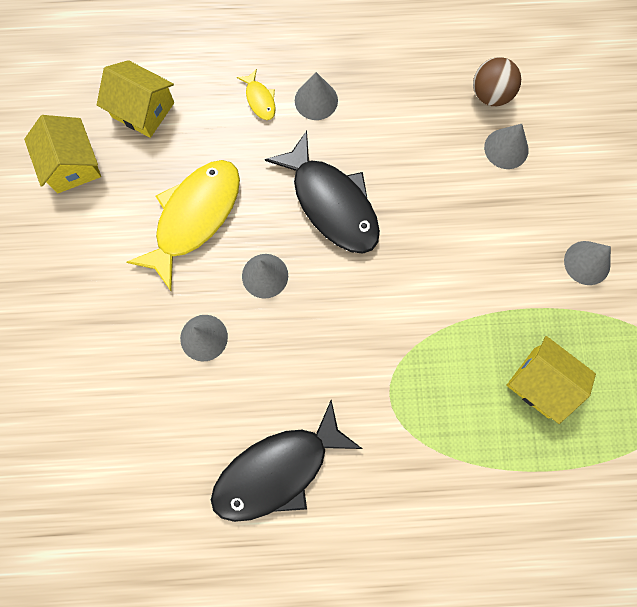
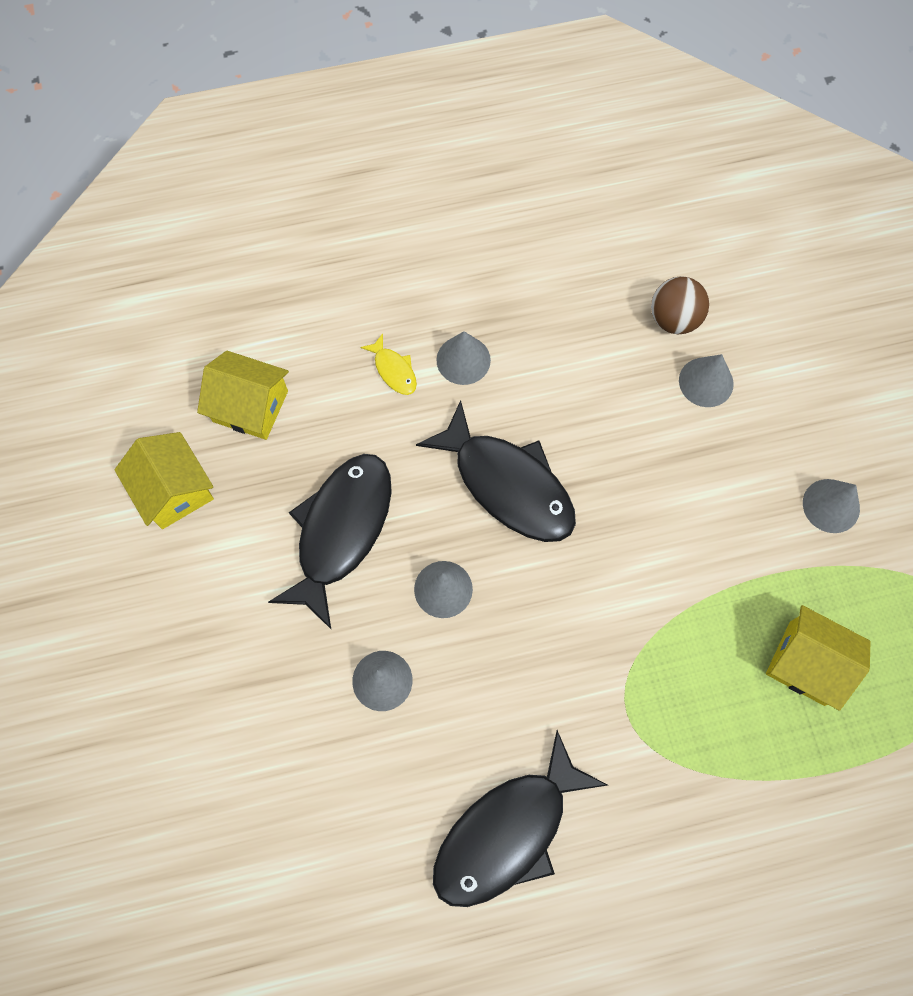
camera: 10 degrees left, 5 degrees down
(194, 217) = (341, 530): yellow fish -> black fish

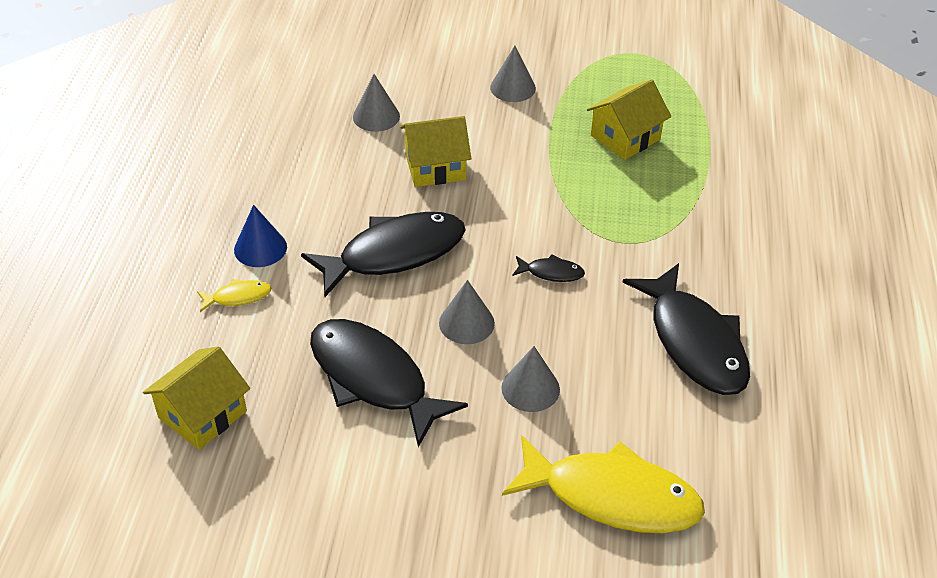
camera: 70 degrees left, 25 degrees down
(174, 490) = (254, 503): yellow house -> yellow house (435, 167)
(279, 801) = (612, 496): none -> yellow fish
(463, 360) = (260, 248): grey cone -> blue cone
(547, 649) = (551, 273): none -> black fish
(674, 319) = (311, 116): brown ball -> none

